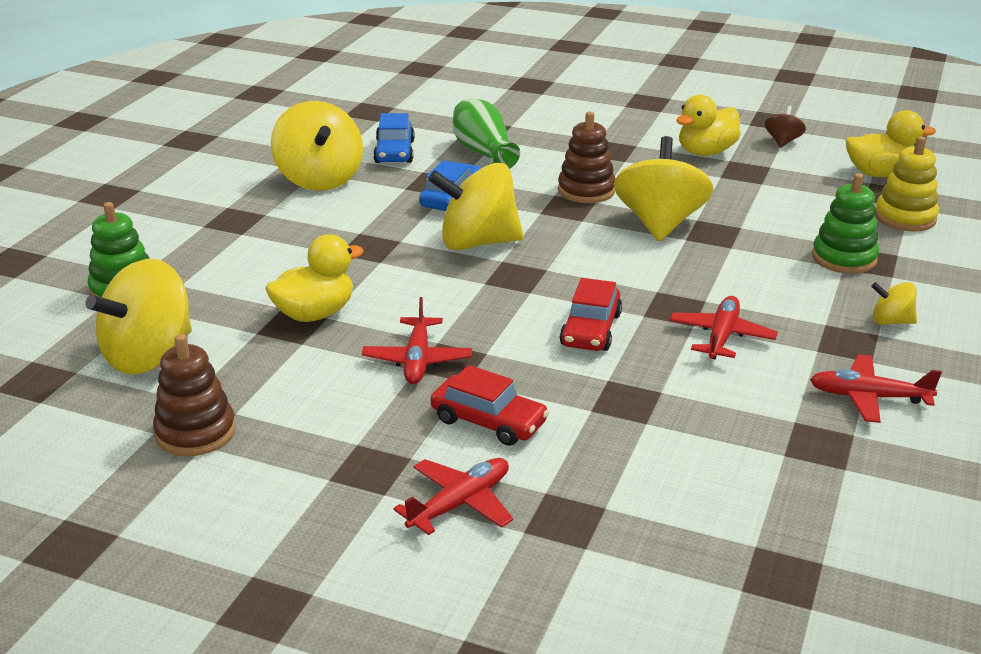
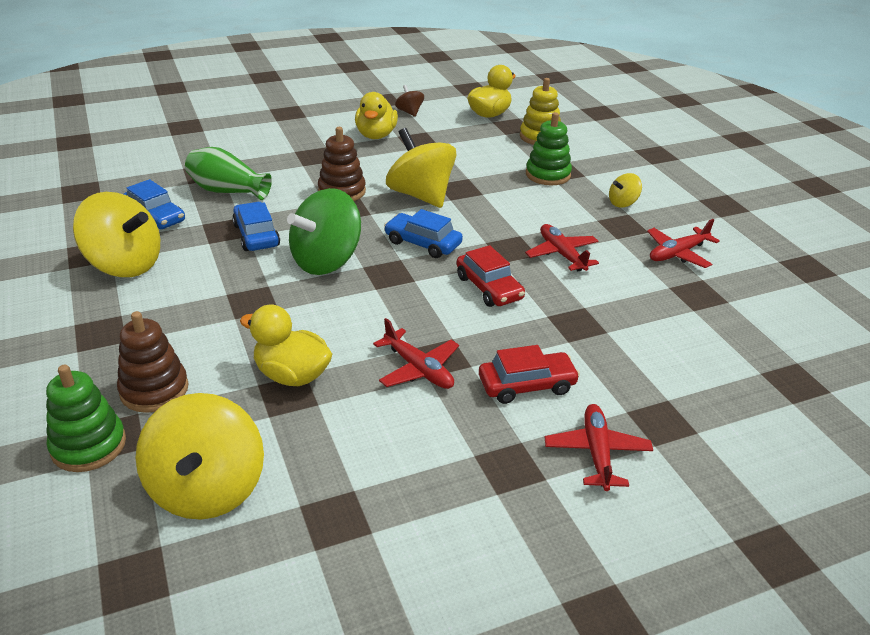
camera: 45 degrees left, 5 degrees up
(195, 432) = (349, 526): brown stacking toy -> brown stacking toy (154, 390)
(315, 314) = (292, 375): yellow duck -> yellow duck turned 75 degrees counterclockwise
(477, 243) = (326, 261): yellow spinning top -> green spinning top
(590, 265) = (423, 243): none -> blue car

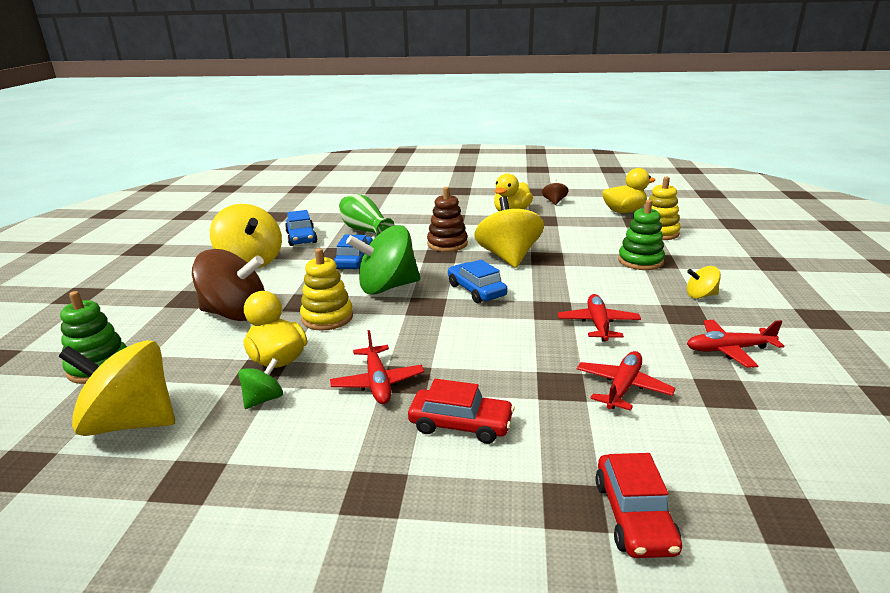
camera: 30 degrees right, 10 degrees down
(154, 390) = (178, 343): brown stacking toy -> none
(183, 336) = (235, 314): none -> brown spinning top
(207, 489) = (131, 422): yellow spinning top -> yellow spinning top turned 75 degrees clockwise
(297, 314) = (327, 318): none -> yellow stacking toy
(323, 420) = (263, 399): none -> green spinning top
(489, 288) = (502, 335): red car -> red car (634, 516)
(596, 452) = (473, 511): red plane -> red plane (622, 387)

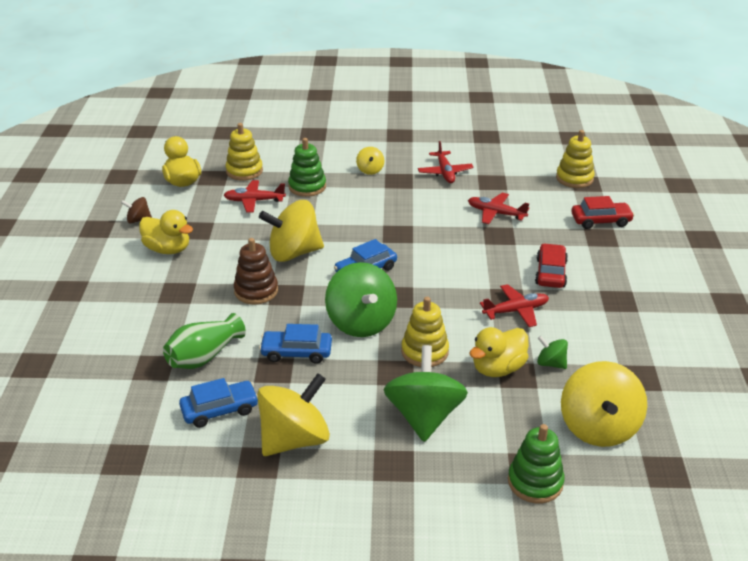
camera: 95 degrees left, 10 degrees up
(235, 314) = (424, 416): brown spinning top -> green spinning top
(598, 324) = (418, 215): red plane -> red plane (254, 201)
(798, 502) = (574, 178): none -> yellow stacking toy

